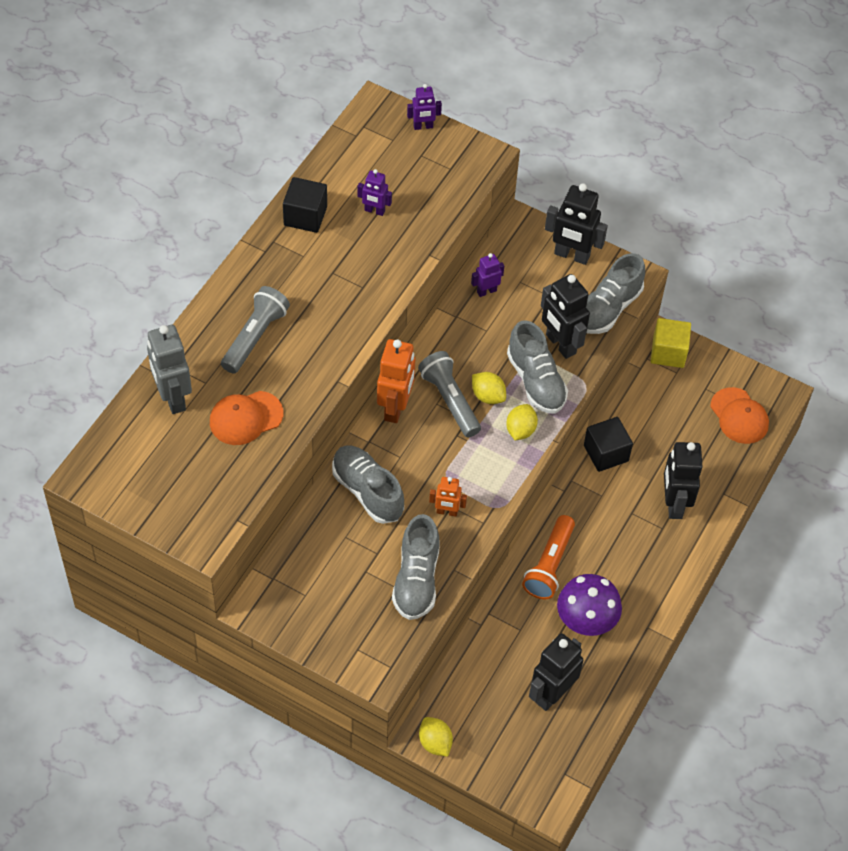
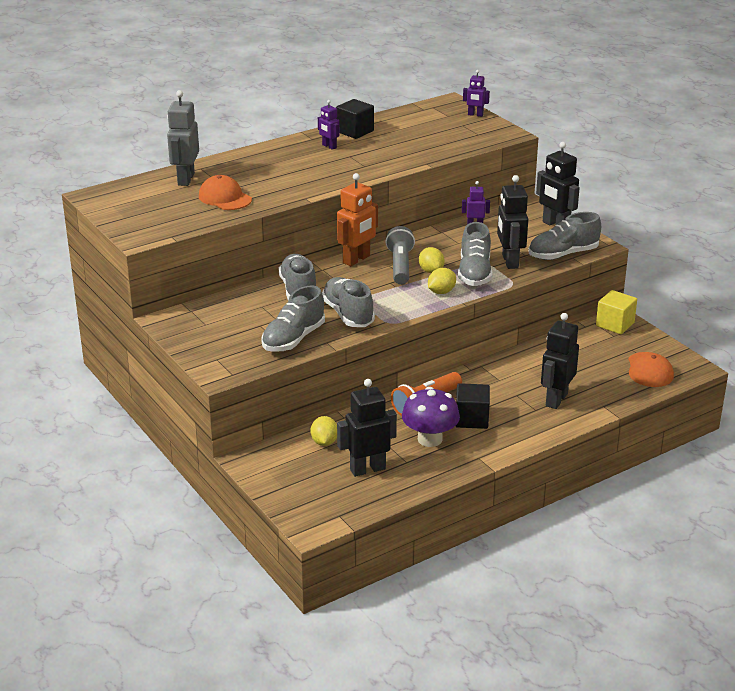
camera: 30 degrees right, 25 degrees down
(245, 418) = (225, 198): orange cap -> orange cap turned 45 degrees clockwise
(255, 337) = (267, 169): grey flashlight -> none
(374, 211) = (405, 139): purple robot -> purple robot (329, 146)
(435, 743) = (251, 466): yellow lemon -> yellow lemon (324, 442)
(447, 512) = (348, 314): orange robot -> grey shoe
(606, 453) = (521, 360): black cube -> black cube (471, 419)

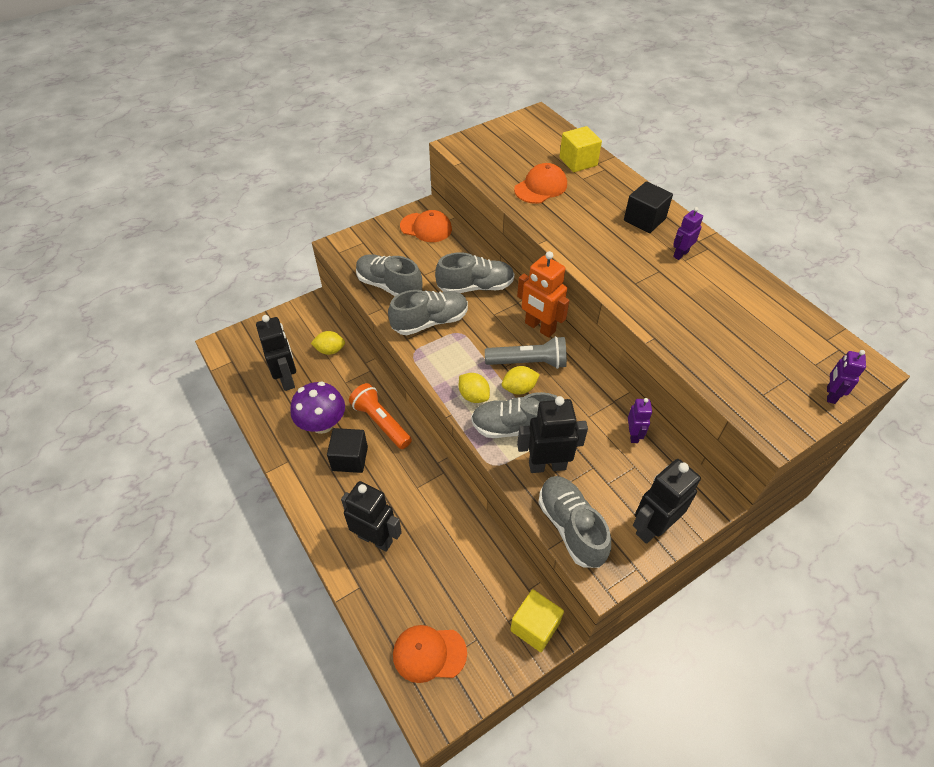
camera: 90 degrees right, 20 degrees up
(185, 179) = (578, 162): grey robot -> yellow cube
(197, 319) = (426, 228): none -> orange cap
(355, 131) = (730, 274): black cube -> black cube (644, 220)

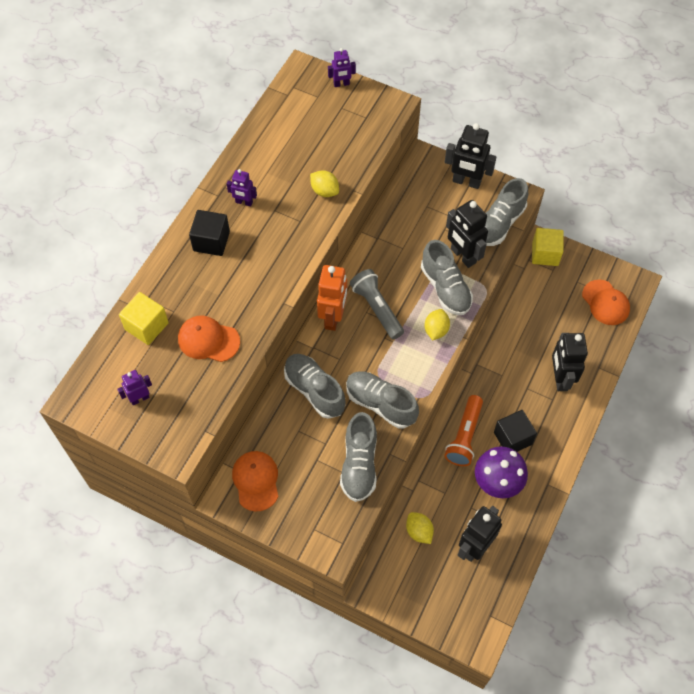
camera: 120 degrees left, 10 degrees up
(519, 388) = (407, 303): yellow lemon -> yellow lemon (324, 191)
(633, 435) = (400, 215): purple robot -> purple robot (140, 398)

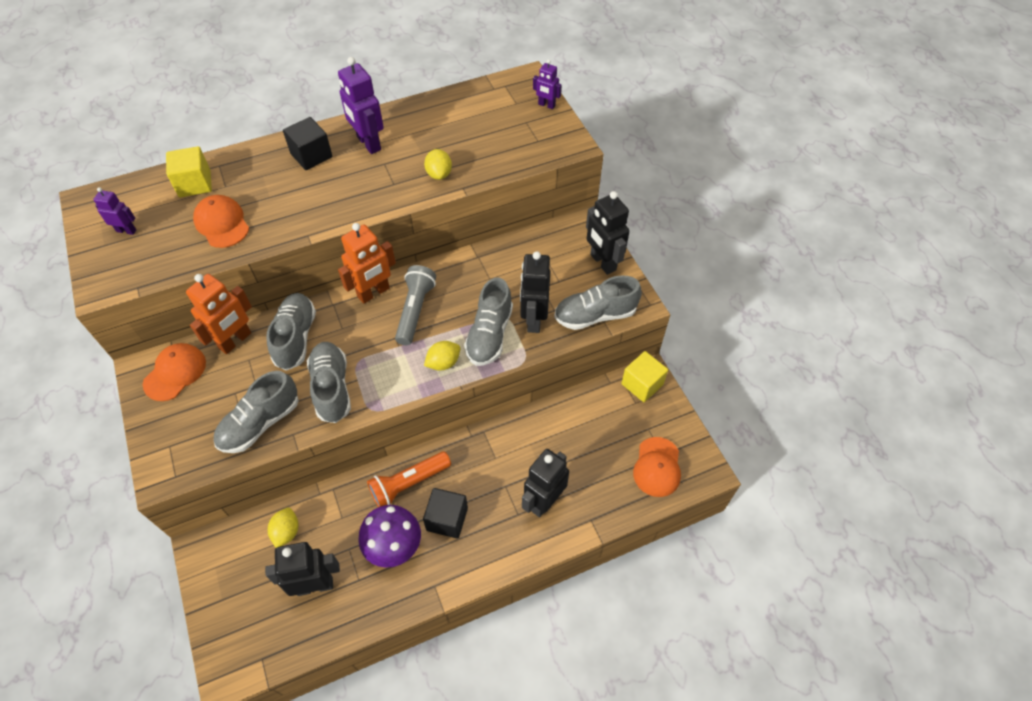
camera: 40 degrees right, 5 degrees down
(244, 202) = (368, 143): purple robot -> purple robot, size x1.81
(273, 426) = (235, 341): none -> orange robot

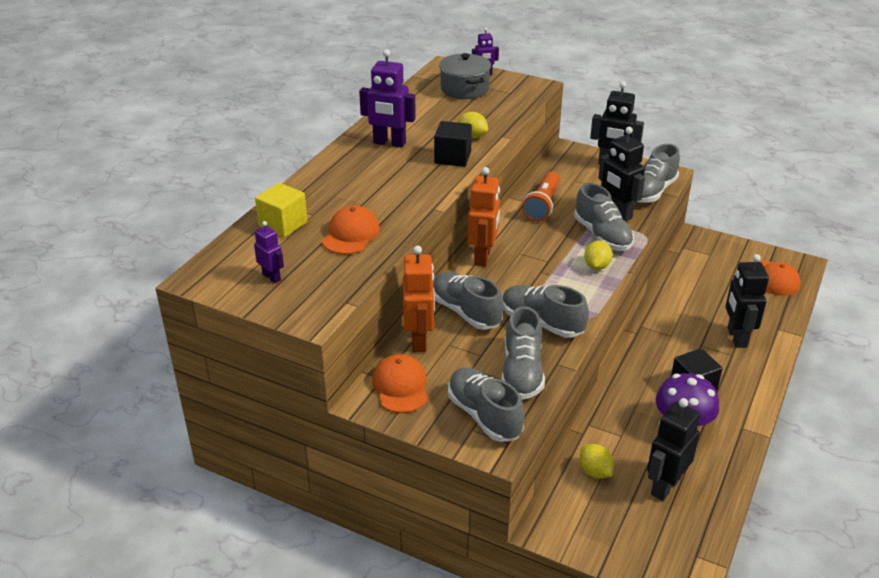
camera: 40 degrees left, 20 degrees down
(126, 230) = (271, 277): purple robot -> purple robot turned 75 degrees clockwise
(190, 441) = (484, 416): none -> grey shoe
(222, 223) = (351, 234): orange cap -> orange cap turned 90 degrees clockwise
(311, 155) = (355, 168): black cube -> black cube (452, 157)
(408, 483) = (637, 385): orange flashlight -> orange flashlight (542, 205)
(415, 310) = (530, 250): grey flashlight -> none
(506, 114) = (464, 89): none -> grey pot
(642, 384) = (699, 243): yellow cube -> none

